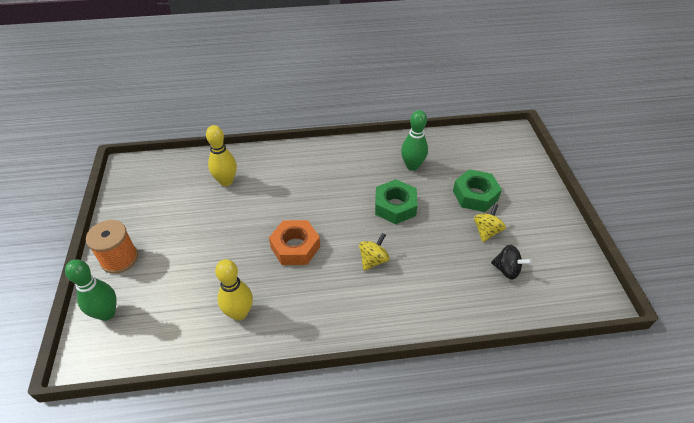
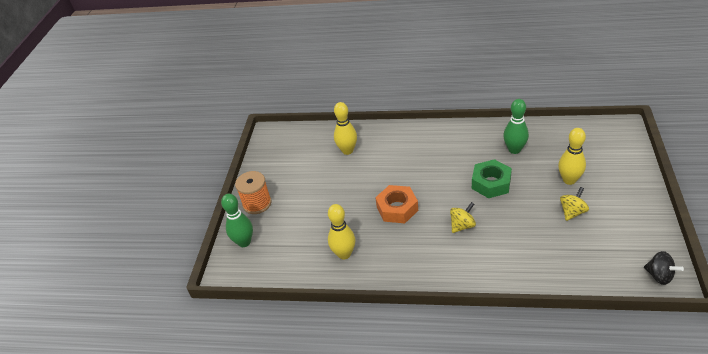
camera: 20 degrees right, 5 degrees down
(475, 195) = (569, 180): green nut -> yellow bowling pin
(507, 270) = (584, 246): black spinning top -> black spinning top (659, 276)

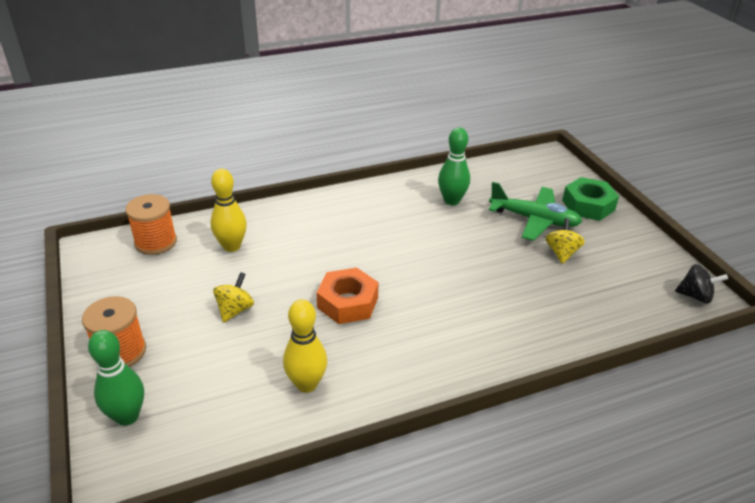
camera: 35 degrees left, 5 degrees down
(305, 137) = (156, 242): none -> orange spool
(462, 225) = (447, 301): yellow spinning top -> yellow spinning top (235, 310)
(491, 183) = (449, 243): green nut -> green nut (588, 205)
(569, 180) = (534, 220): yellow bowling pin -> green plane

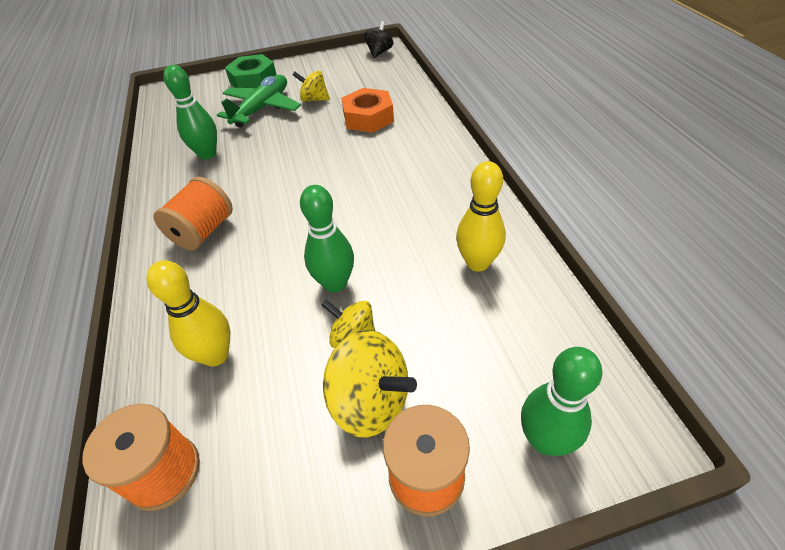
camera: 80 degrees left, 10 degrees up
(180, 322) = (371, 402): none -> yellow spinning top
(290, 295) = (335, 283): none -> green bowling pin
(347, 302) = (357, 233): orange nut -> orange nut (368, 118)
(351, 218) = (203, 231): none -> orange spool

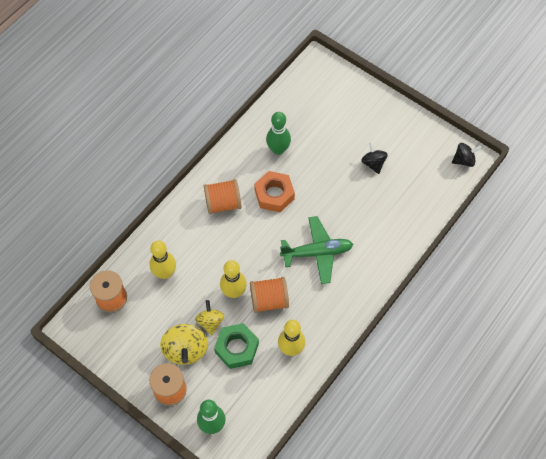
camera: 50 degrees right, 15 degrees up
(253, 80) = (368, 106): green nut -> green nut (236, 348)
(262, 108) = (341, 140): green plane -> green plane (317, 253)
(314, 99) = (373, 163): yellow spinning top -> black spinning top
(335, 283) = (234, 292): green bowling pin -> yellow bowling pin
(368, 118) = (376, 211): orange nut -> orange nut (274, 194)
(385, 251) = (269, 300): none -> orange spool

